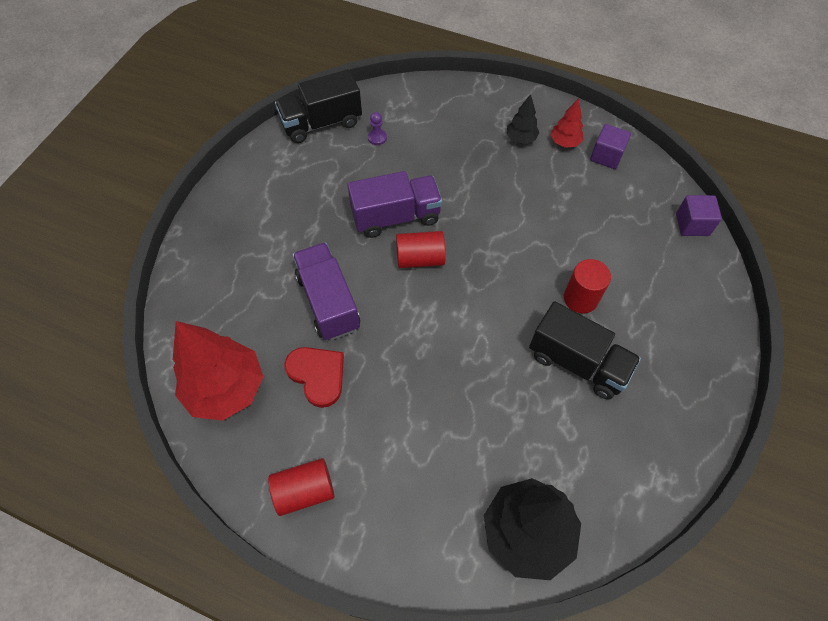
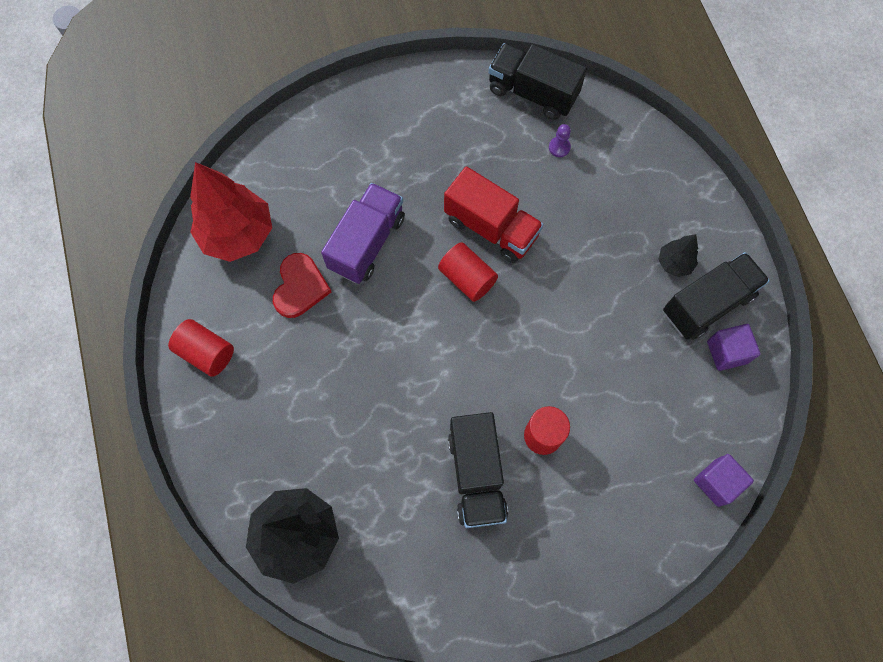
camera: 50 degrees right, 10 degrees up
(396, 217) = (491, 228): purple truck -> red truck
(564, 142) = (707, 304): red tree -> black truck

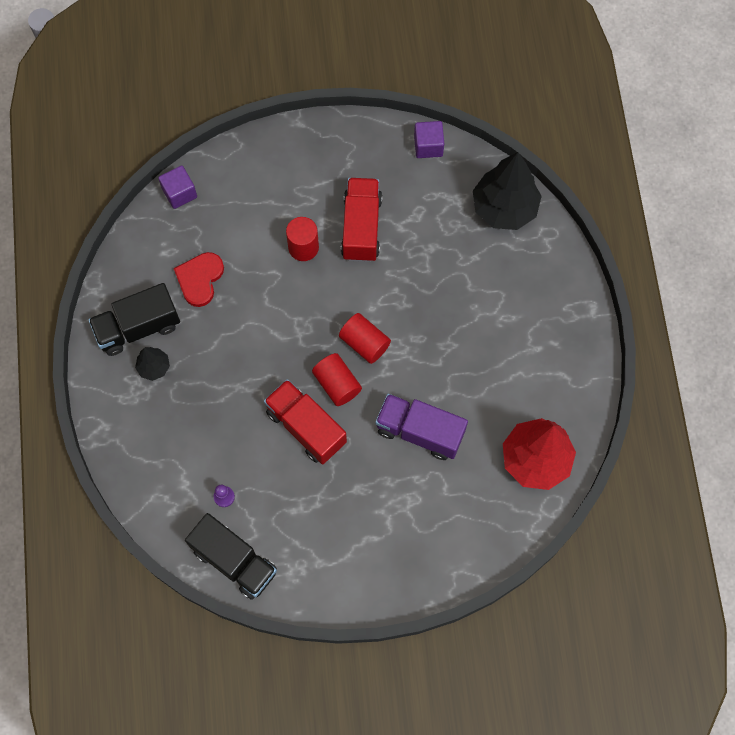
camera: 170 degrees left, 0 degrees up
(206, 353) = (568, 357): red cylinder -> red cylinder (364, 343)
(300, 287) = (484, 401): red heart -> red heart (200, 279)
(367, 243) = (420, 431): purple truck -> purple truck turned 75 degrees clockwise
(476, 475) = (361, 227): black truck -> red truck
(727, 352) = (136, 286): purple cube -> purple cube (428, 146)

